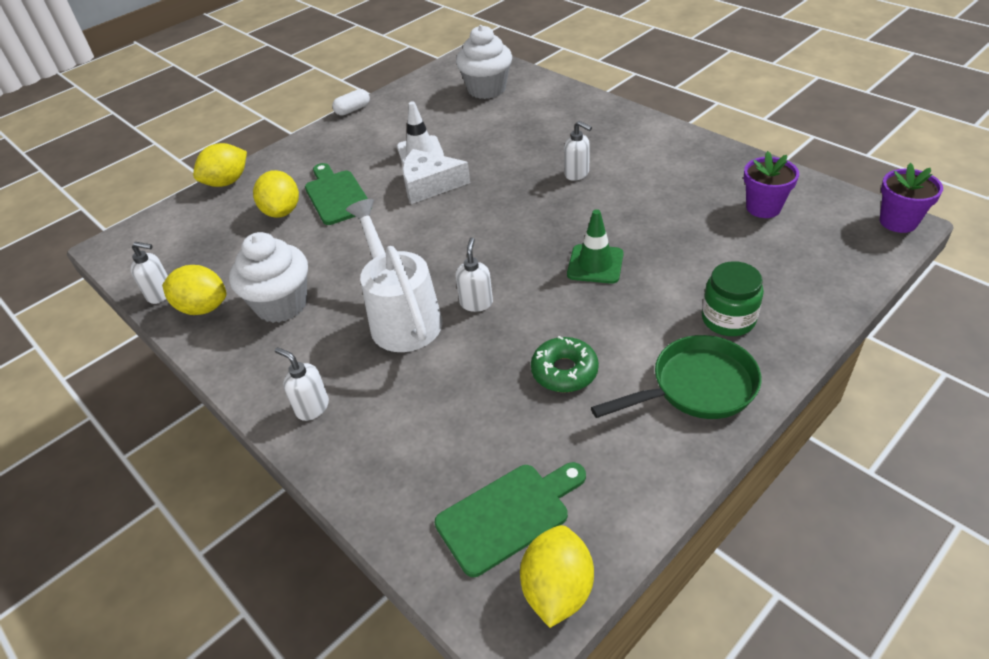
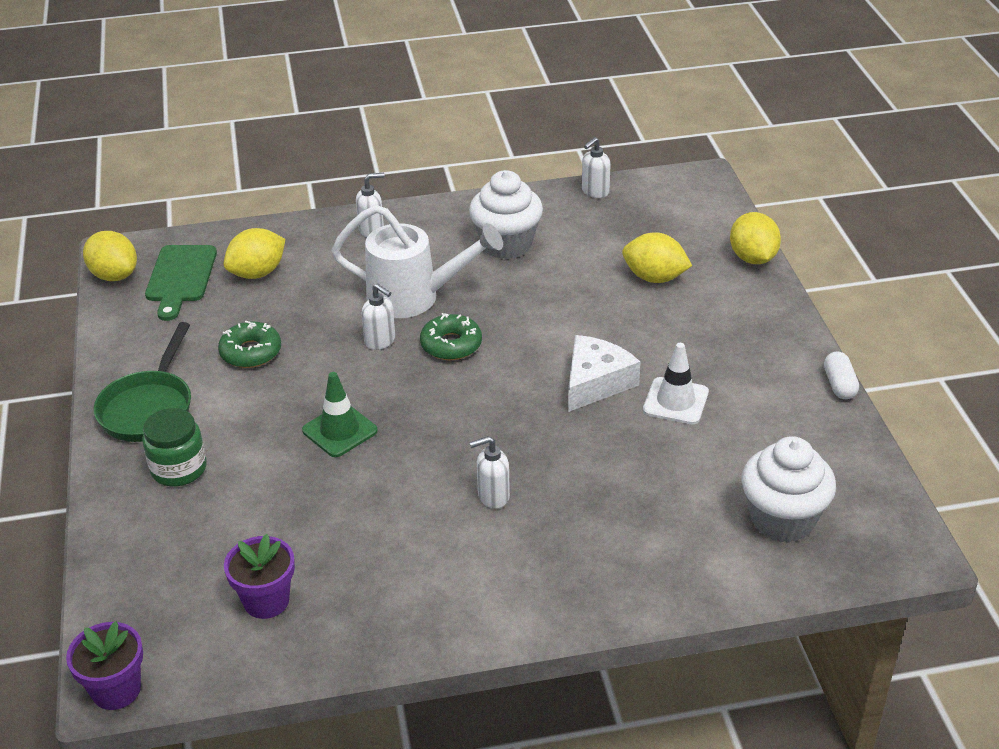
camera: 120 degrees right, 5 degrees down
(203, 307) = (550, 208): yellow lemon -> yellow lemon (257, 273)
(336, 195) = (647, 317): green cutting board -> none
(447, 264) = (451, 345): none -> green donut

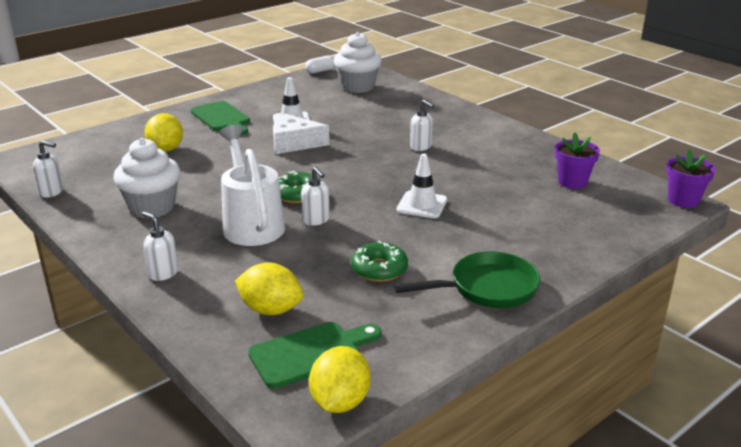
camera: 120 degrees left, 10 degrees down
(179, 469) = (524, 249): green jar -> none
(340, 431) = (422, 205): green traffic cone -> white traffic cone
(380, 341) = (316, 220): white soap dispenser -> white soap dispenser turned 135 degrees clockwise
(731, 341) = (222, 118): none -> green cutting board
(752, 258) = (124, 126): yellow lemon -> none
(839, 385) = (241, 90): white capsule -> white capsule (320, 71)

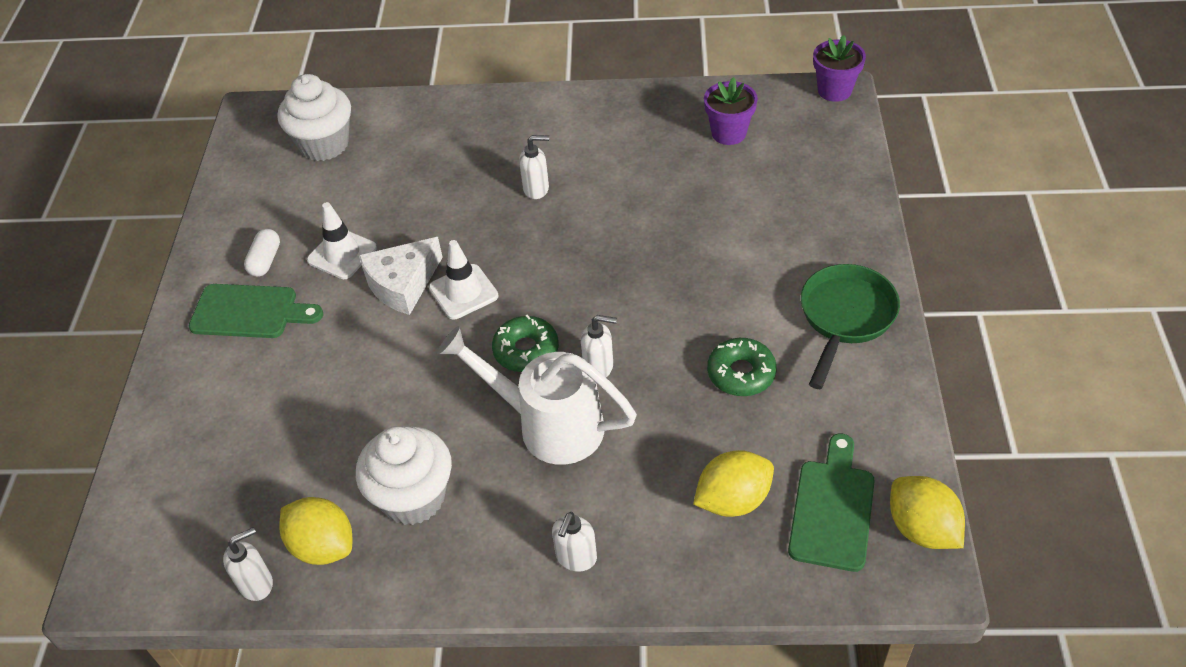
camera: 45 degrees left, 20 degrees up
(163, 273) = (576, 558): white soap dispenser -> white soap dispenser turned 60 degrees counterclockwise
(166, 149) = (272, 410): yellow lemon -> yellow lemon (323, 546)
(320, 71) = (234, 148): white capsule -> white capsule (265, 261)
(422, 205) = (656, 266): white traffic cone -> white traffic cone (463, 292)

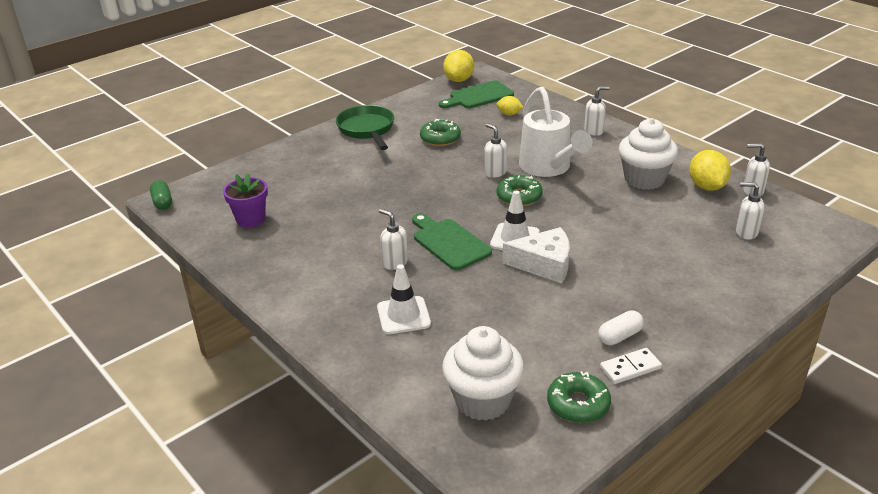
camera: 135 degrees left, 15 degrees down
(223, 488) = (746, 232): none -> white soap dispenser
(234, 240) = (630, 368): none -> white domino
(250, 312) = (659, 309): green cutting board -> green cutting board (449, 242)
(252, 187) = (578, 404): none -> green donut
(342, 254) = (562, 305): white traffic cone -> white traffic cone (403, 315)
(733, 500) = (509, 114): yellow lemon -> yellow lemon, size x0.58
(834, 90) = (162, 202): purple flower pot -> green capsule
(845, 318) = (367, 130): green pan -> green pan turned 90 degrees clockwise

